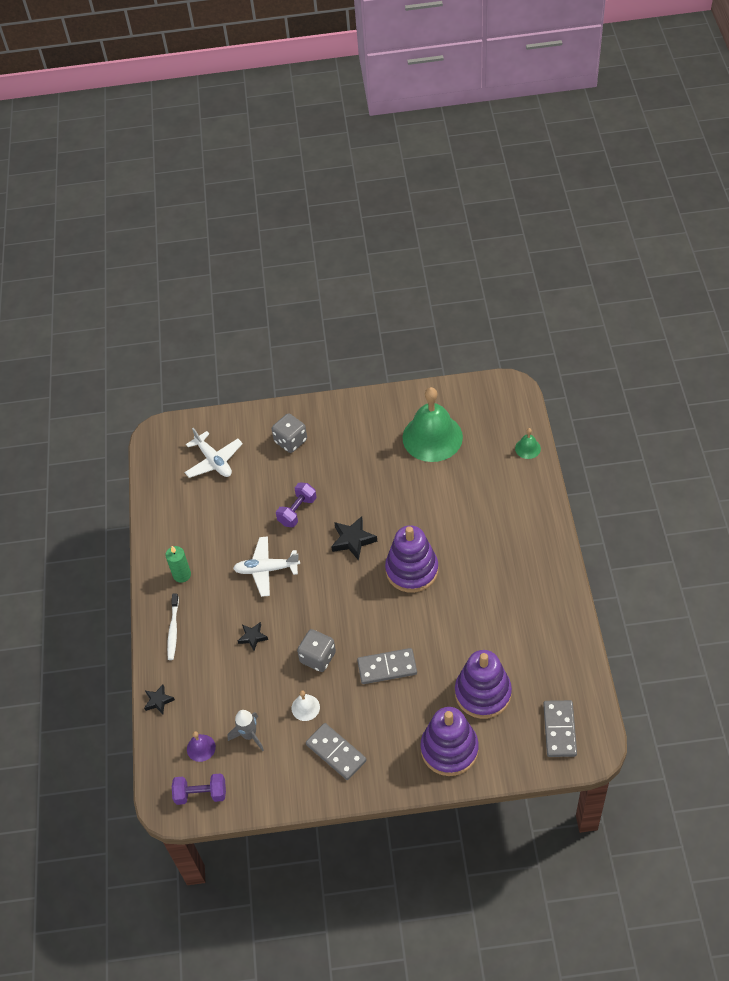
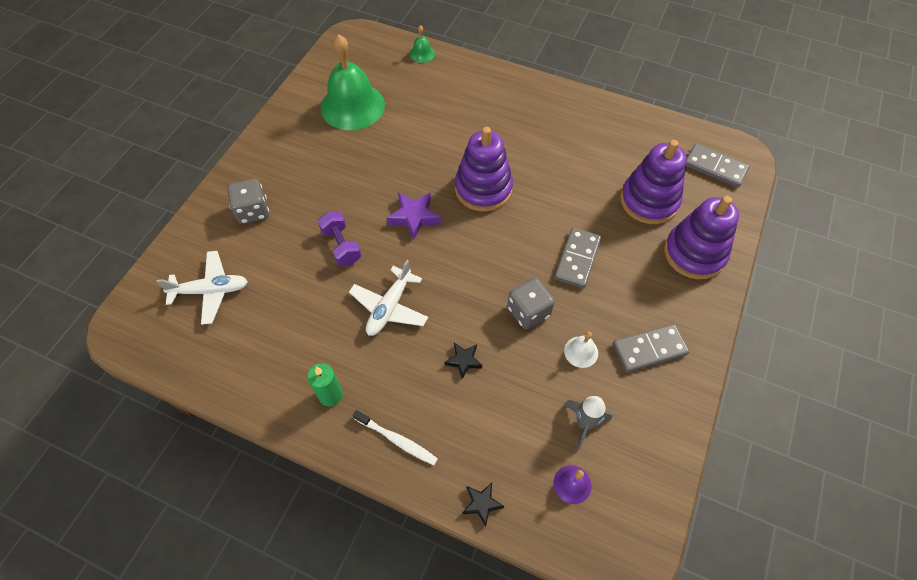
camera: 65 degrees left, 5 degrees up
(201, 794) = (632, 513): purple dumbbell -> none
(353, 540) = (414, 217): black star -> purple star

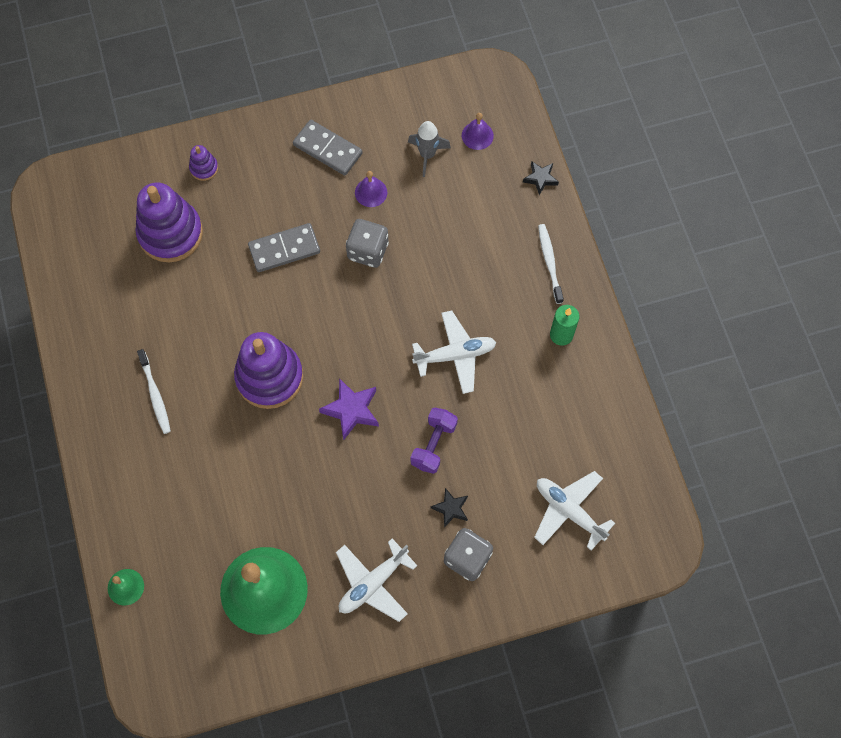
camera: 130 degrees left, 10 degrees up
(296, 156) = (373, 583): none -> white plane
(464, 361) = (451, 265): black star -> black star (451, 508)
(528, 126) = (155, 395): none -> white toothbrush
(581, 352) = (371, 192): white bell -> purple bell
(694, 253) = (204, 168): purple stacking toy -> purple stacking toy, size x0.45
(715, 167) = (83, 204): grey domino -> none

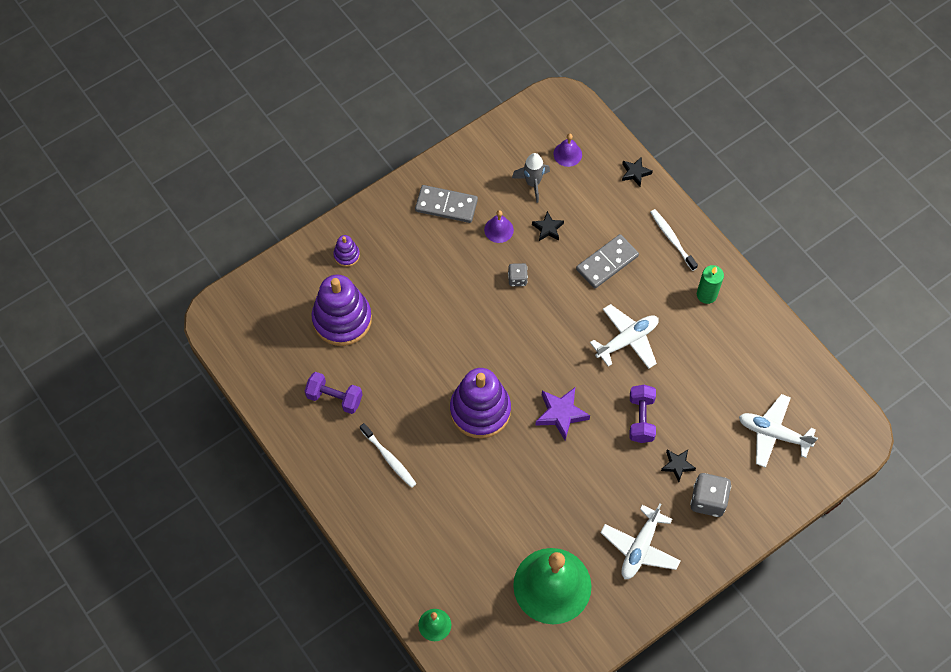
camera: 20 degrees left, 5 degrees down
(128, 312) = (334, 398): none -> purple dumbbell
(284, 249) = (446, 301): grey domino -> grey domino (607, 263)
(368, 251) = (517, 279): grey dice -> grey dice, size x0.59
(422, 208) = (548, 228): none -> black star

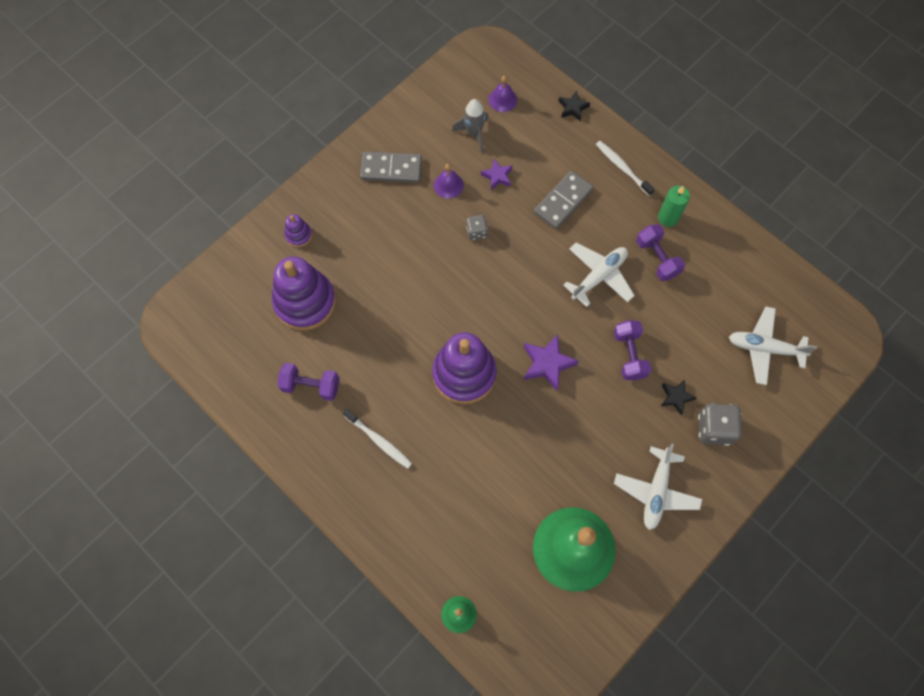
camera: 10 degrees left, 5 degrees up
(548, 228) = (497, 176): black star -> purple star
(687, 332) = (657, 258): none -> purple dumbbell

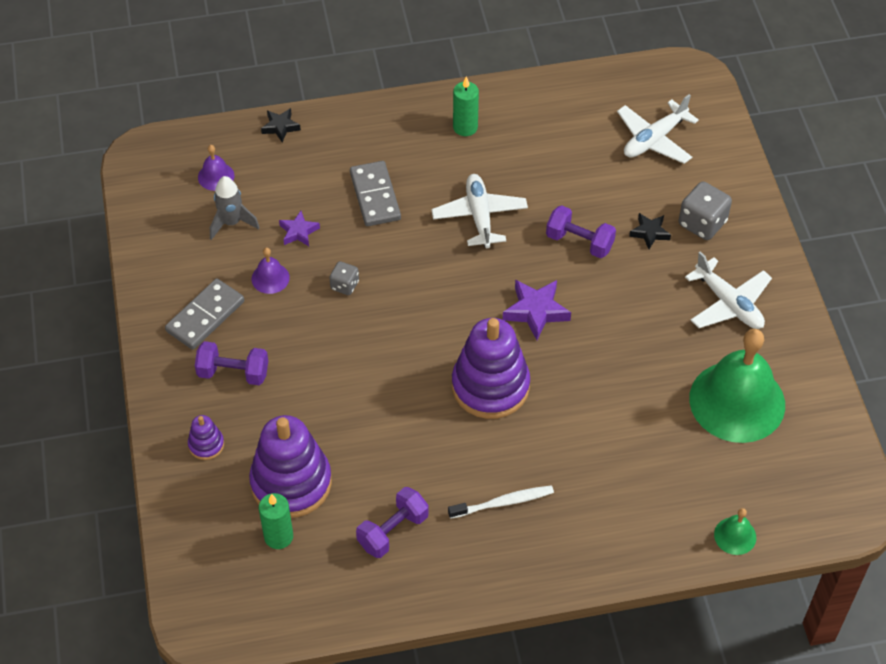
camera: 55 degrees left, 15 degrees down
(262, 321) = (278, 536): none -> green candle
(622, 167) = (381, 129): white toothbrush -> none
(657, 258) = (499, 161): purple dumbbell -> purple dumbbell (233, 373)

